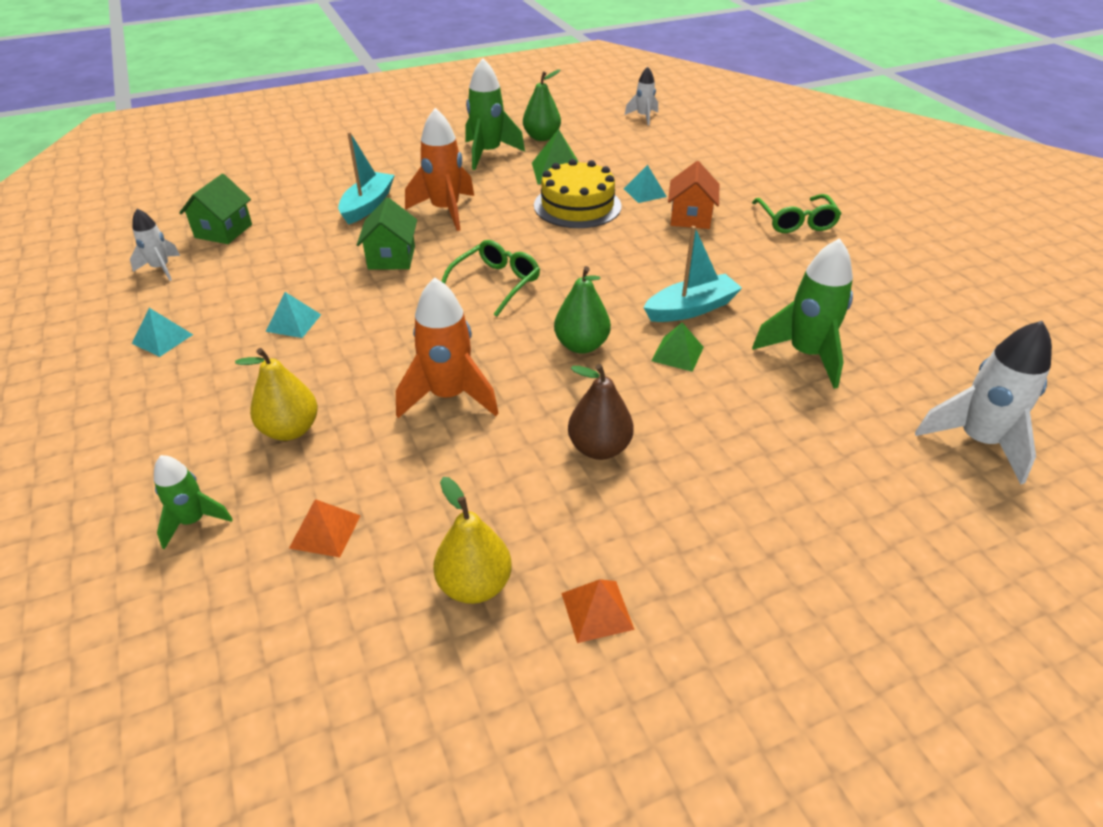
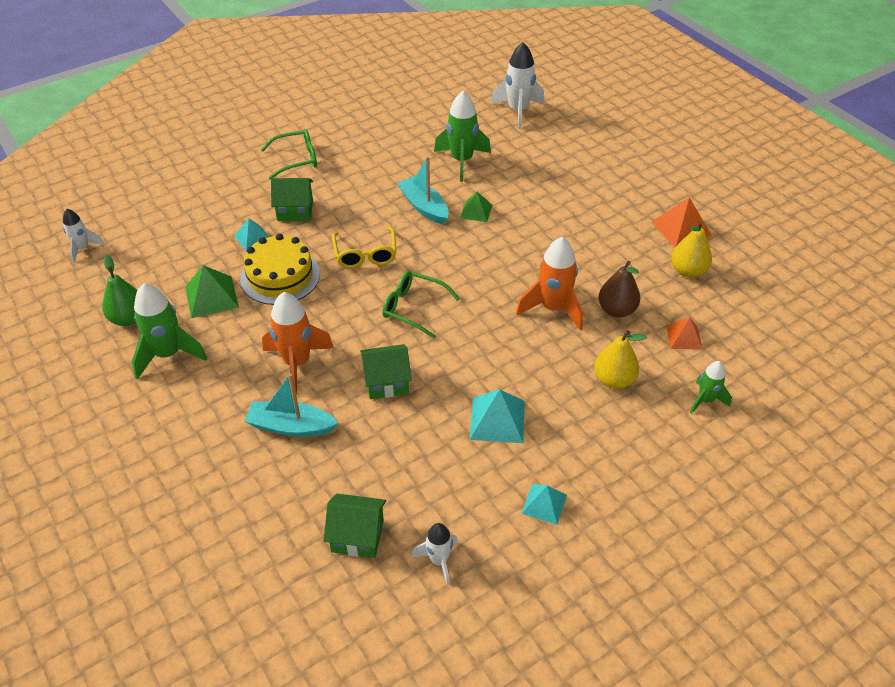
camera: 100 degrees left, 5 degrees up
(293, 323) = (497, 420): turquoise pyramid -> turquoise pyramid, size x1.55
(581, 345) = (480, 254): green pear -> none
(597, 610) = (681, 228): orange pyramid -> orange pyramid, size x1.55
(599, 448) = (574, 237): brown pear -> brown pear (616, 310)
(602, 258) = (365, 254): none -> yellow glasses
(690, 217) = (295, 211): orange house -> green house

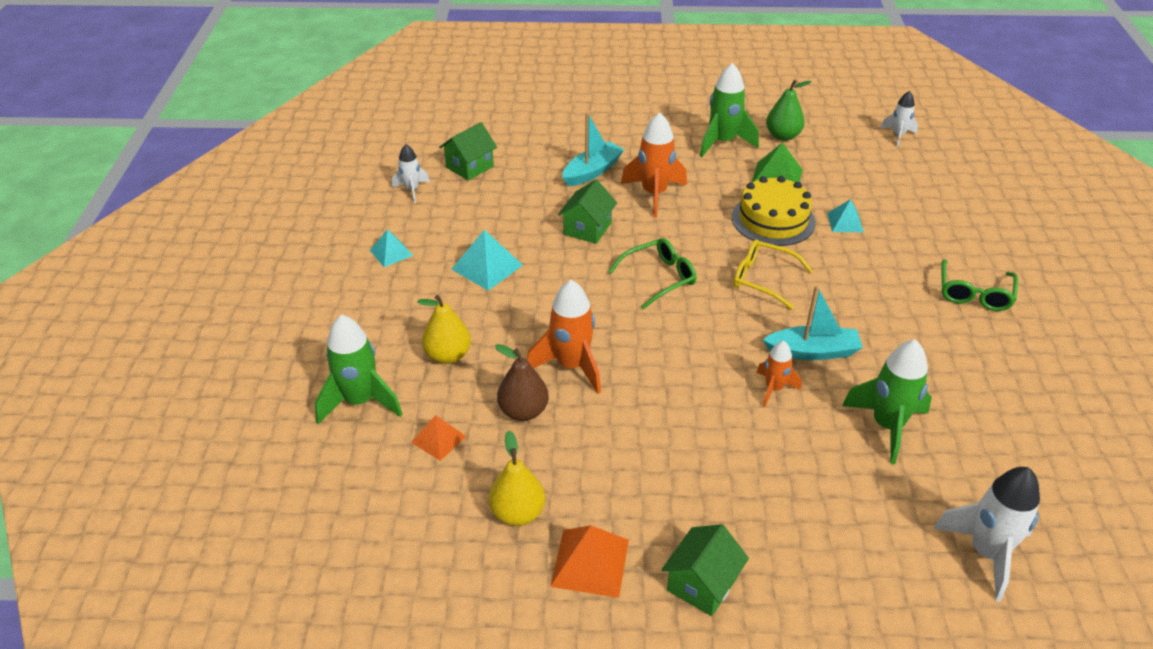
camera: 125 degrees right, 5 degrees down
(295, 211) = (872, 261): green house -> green house (702, 584)
(476, 211) = (774, 389): green pyramid -> orange rocket
(705, 400) = (360, 401): green rocket -> green rocket, size x1.73

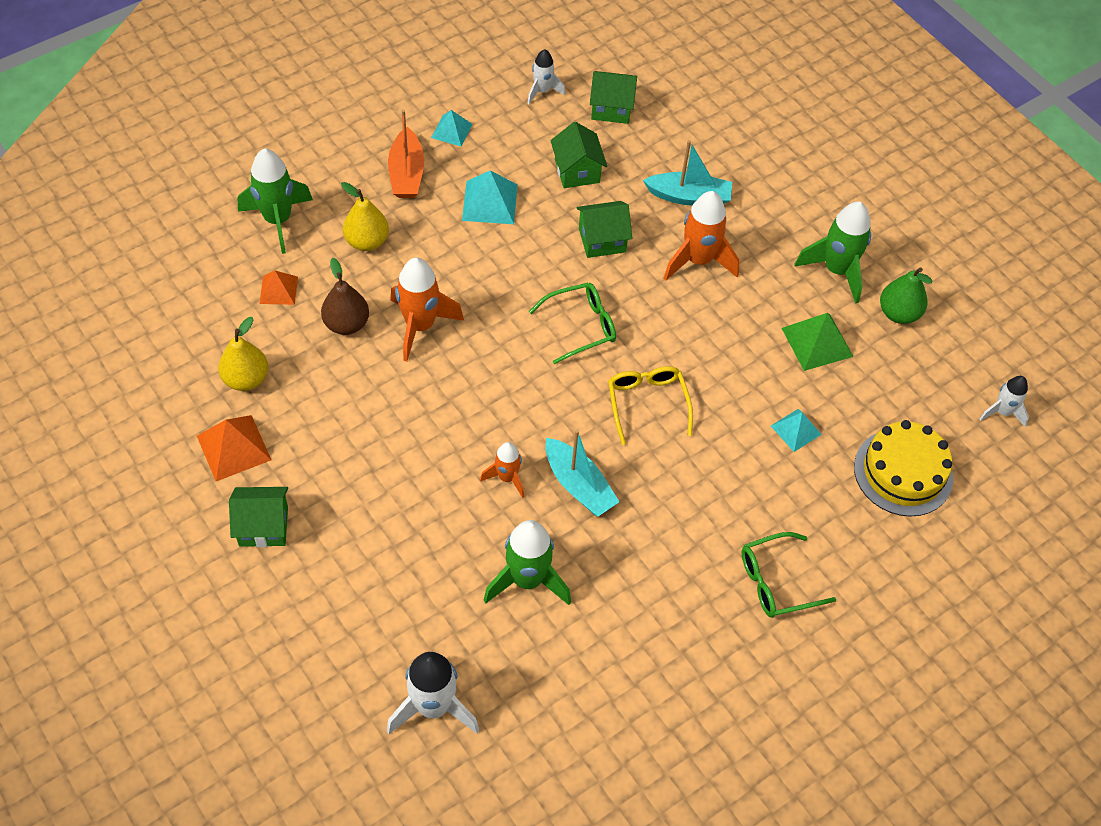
camera: 50 degrees right, 15 degrees up
(404, 298) = (406, 173): none -> orange boat
(508, 210) = (577, 171): none -> green house
(658, 278) = (580, 326): green glasses -> green glasses turned 45 degrees counterclockwise
(773, 220) = (745, 370): yellow cake -> yellow cake (903, 472)

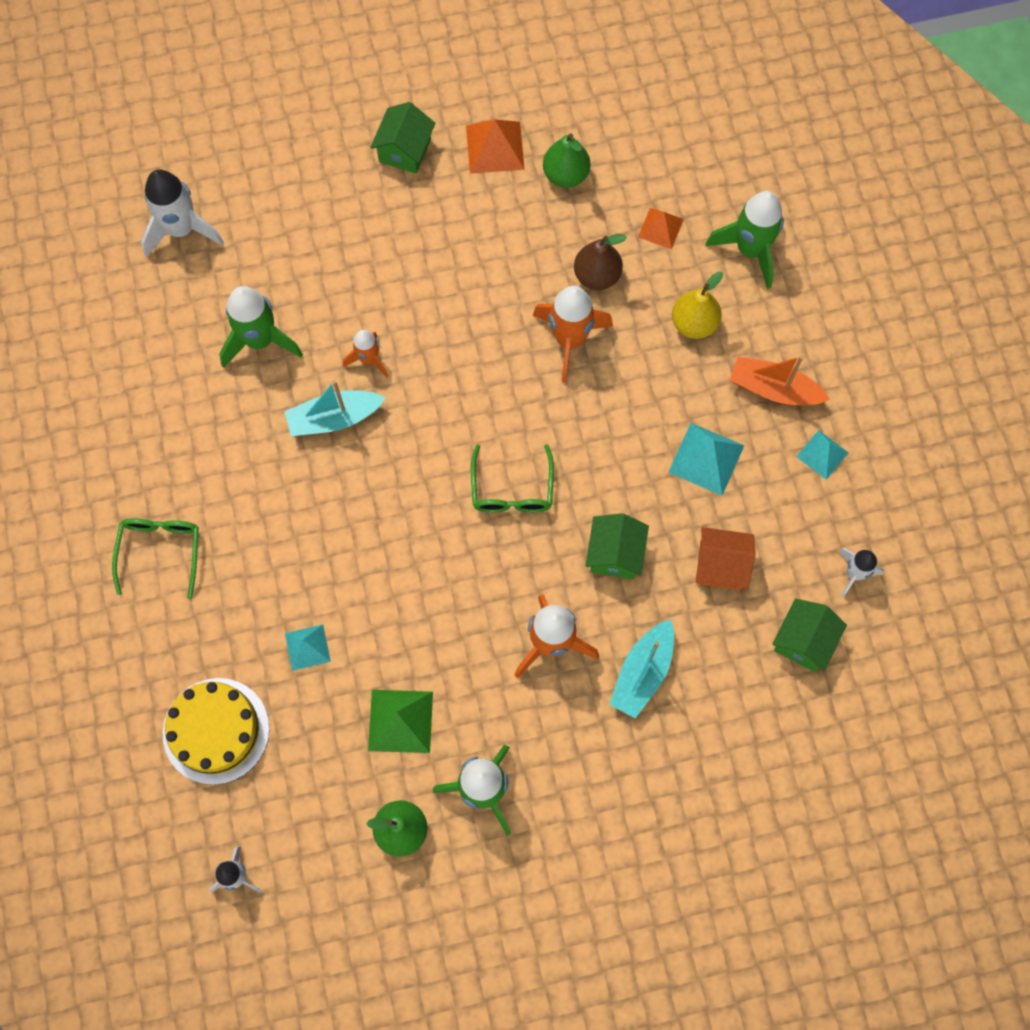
camera: 115 degrees right, 15 degrees up
(246, 379) = (565, 175): yellow pear -> green pear
(577, 171) = (720, 565): green house -> orange house
(647, 404) = (395, 516): yellow glasses -> none

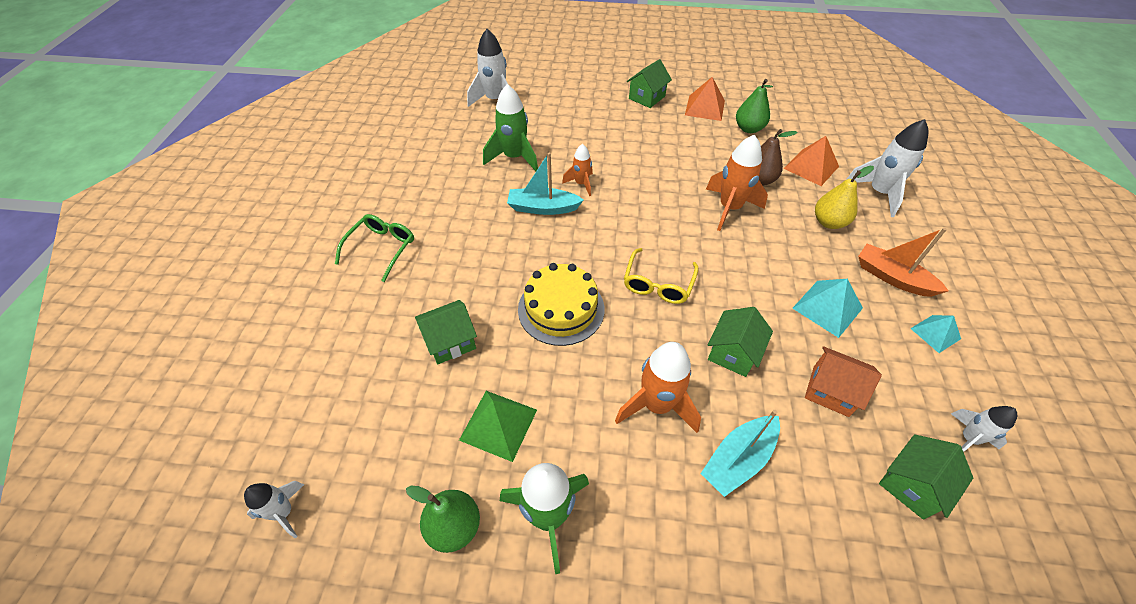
camera: 20 degrees right, 20 degrees down
(216, 731) = (344, 379): yellow cake -> yellow cake (561, 309)
(307, 647) = (450, 342): turquoise pyramid -> green house
(512, 489) = (658, 283): green glasses -> yellow glasses
(660, 228) = (811, 167): orange pyramid -> orange pyramid, size x1.55
(750, 250) = (878, 193): green rocket -> white rocket

